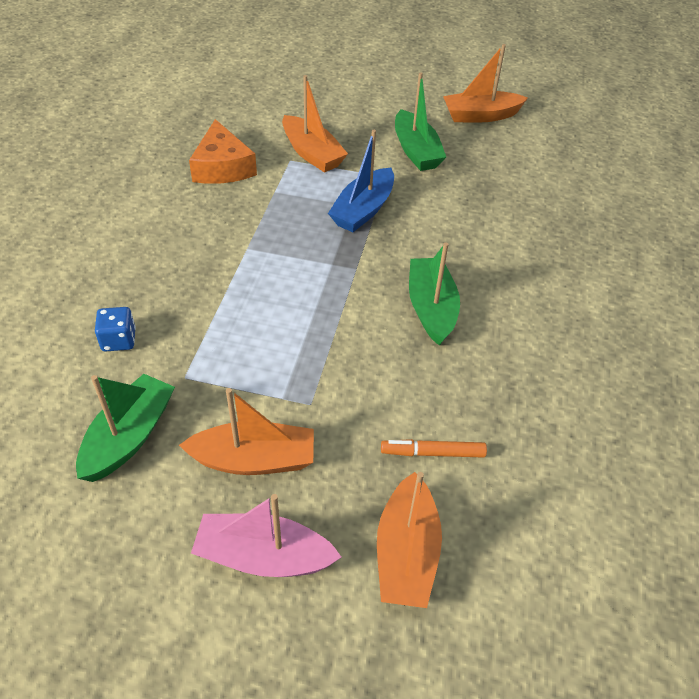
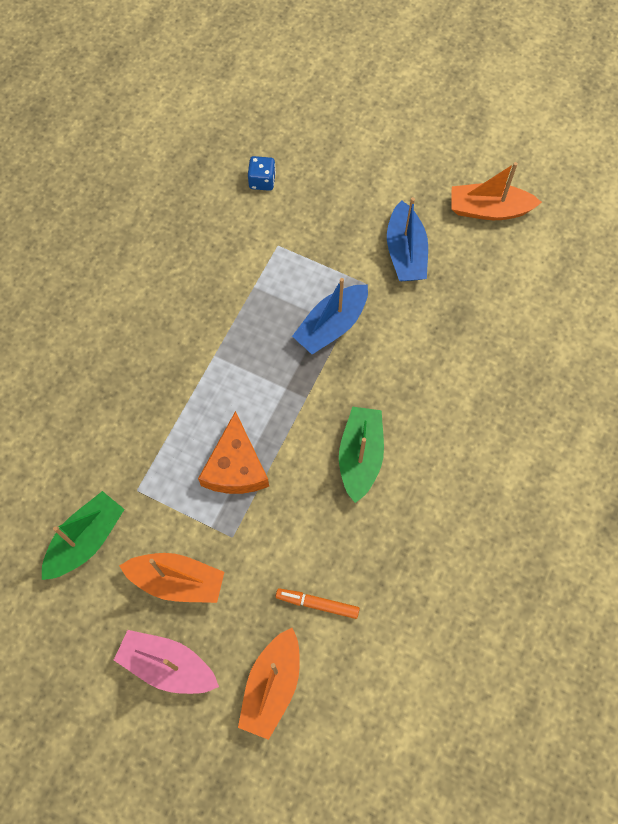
camera: 15 degrees right, 20 degrees up
(119, 340) = (89, 441): blue dice -> blue dice (262, 181)
(222, 167) = (211, 244): orange cheese -> orange cheese (235, 467)
(312, 153) = (301, 239): orange boat -> none
(416, 151) = (405, 252): green boat -> blue boat

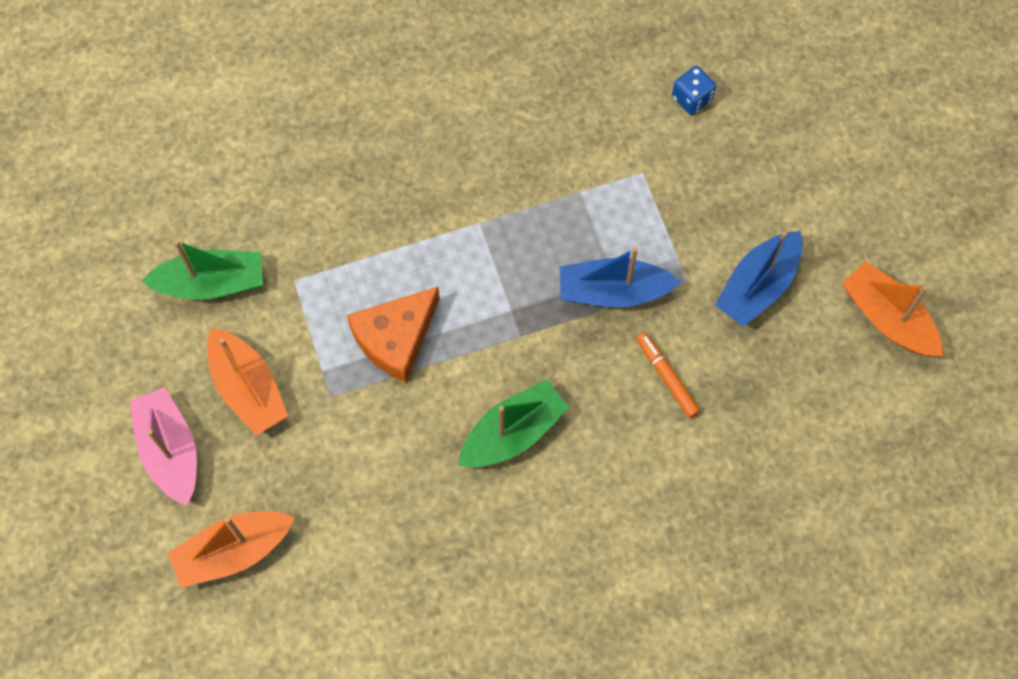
camera: 45 degrees right, 0 degrees up
(317, 604) = (341, 522): orange marker -> orange marker (666, 377)

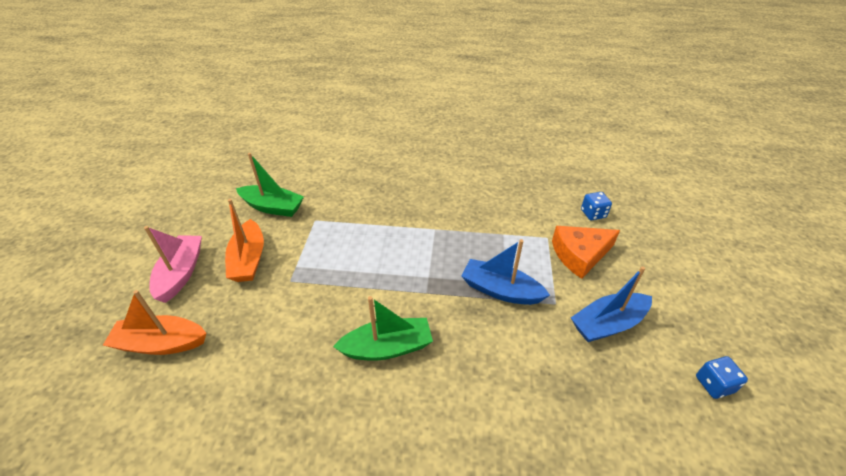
camera: 25 degrees right, 25 degrees down
(395, 338) = (349, 266): orange cheese -> orange cheese (580, 255)
(666, 377) = (516, 356): orange marker -> none
(887, 318) = (714, 384): orange boat -> blue dice

